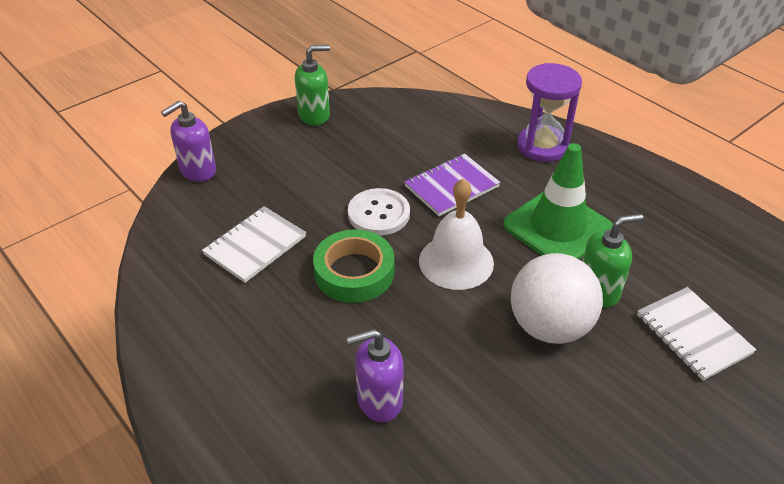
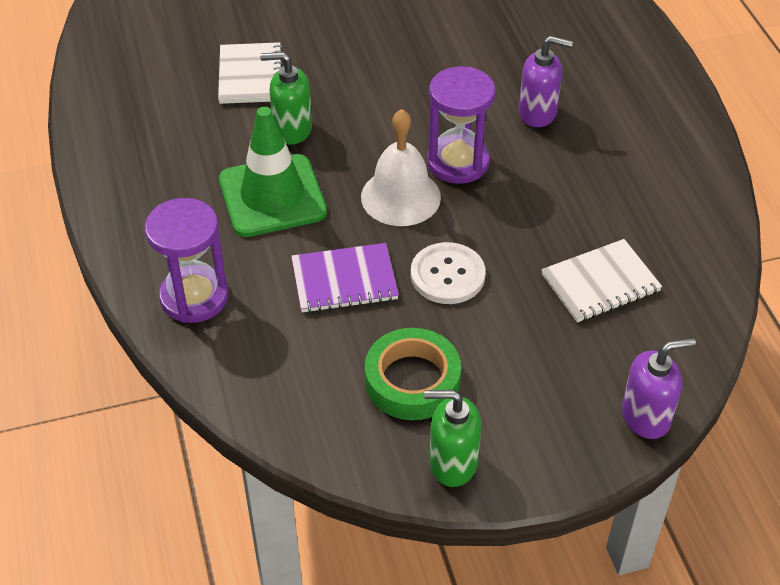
camera: 155 degrees left, 5 degrees up
(354, 272) = (507, 220): green tape -> green tape (412, 380)
(428, 312) = (458, 162): none -> purple hourglass
(549, 326) = (361, 117): white ball -> none

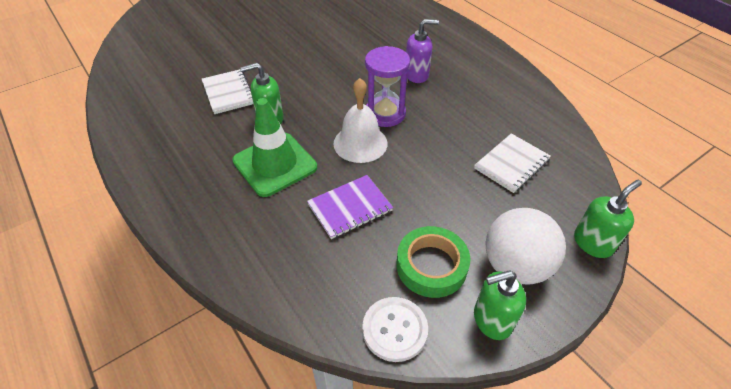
camera: 20 degrees left, 0 degrees up
(194, 297) = (247, 250): purple hourglass -> none
(447, 275) = (416, 185): white button -> white button (394, 329)
(521, 412) = (515, 265): none -> white ball
(646, 416) = (593, 243): purple soap dispenser -> green soap dispenser

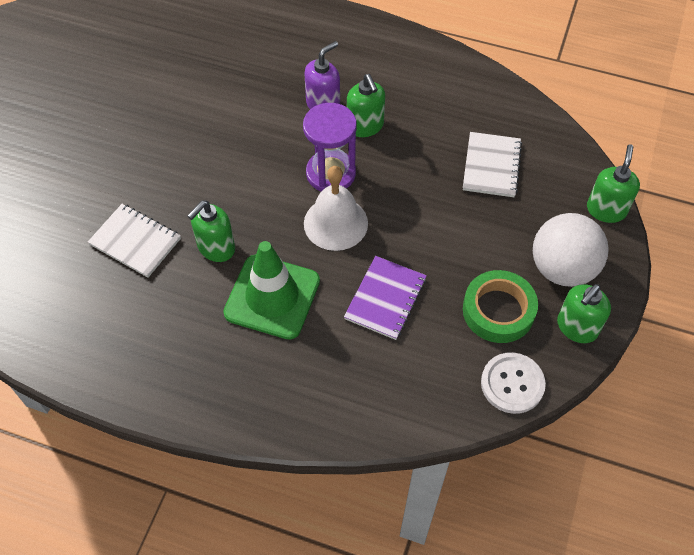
camera: 35 degrees left, 10 degrees up
(434, 98) = (365, 126): none -> green soap dispenser

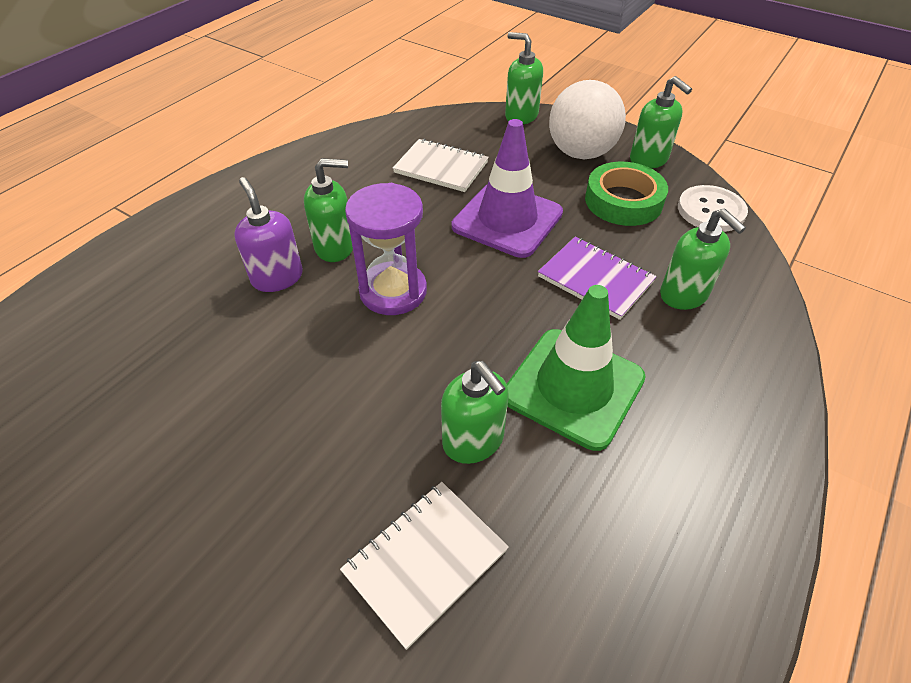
camera: 75 degrees left, 10 degrees down
(335, 223) = (473, 301): white bell -> none
(387, 363) = (684, 295): none -> green soap dispenser
(438, 227) = (507, 220): none -> purple traffic cone

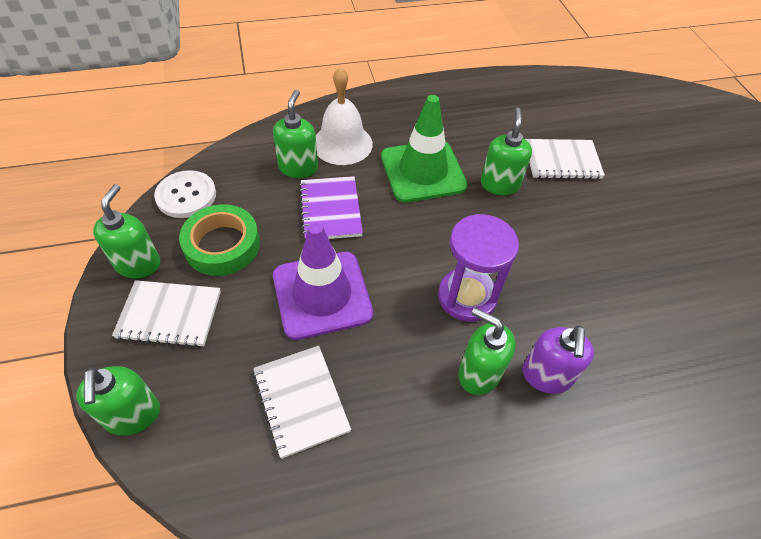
camera: 140 degrees left, 5 degrees up
(581, 153) = (169, 315): white ball -> white notebook
(694, 353) = (342, 143): none -> white bell

